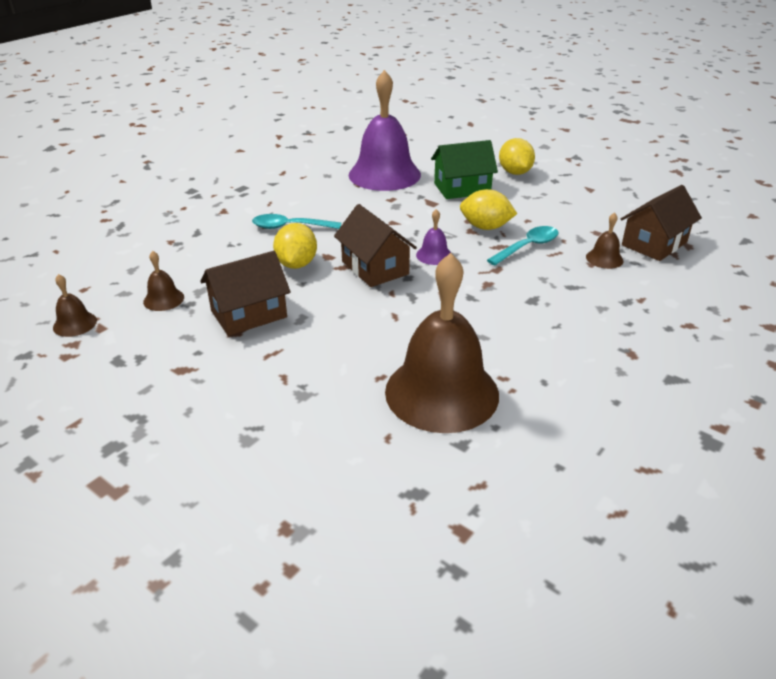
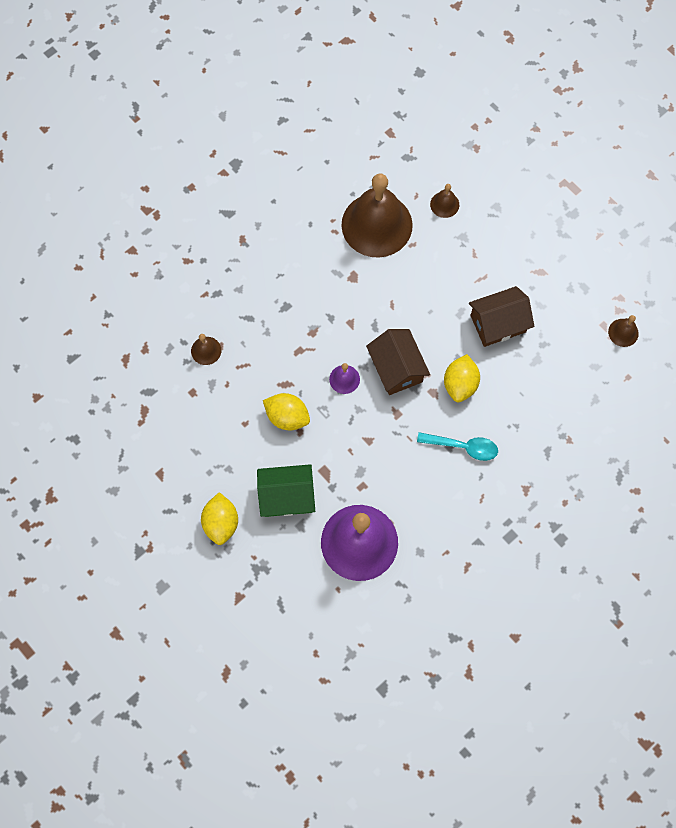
camera: 170 degrees left, 35 degrees up
(163, 299) = (563, 352): brown bell -> brown bell (444, 204)
(527, 247) = (262, 378): turquoise spoon -> none
(654, 244) = (153, 365): brown house -> none

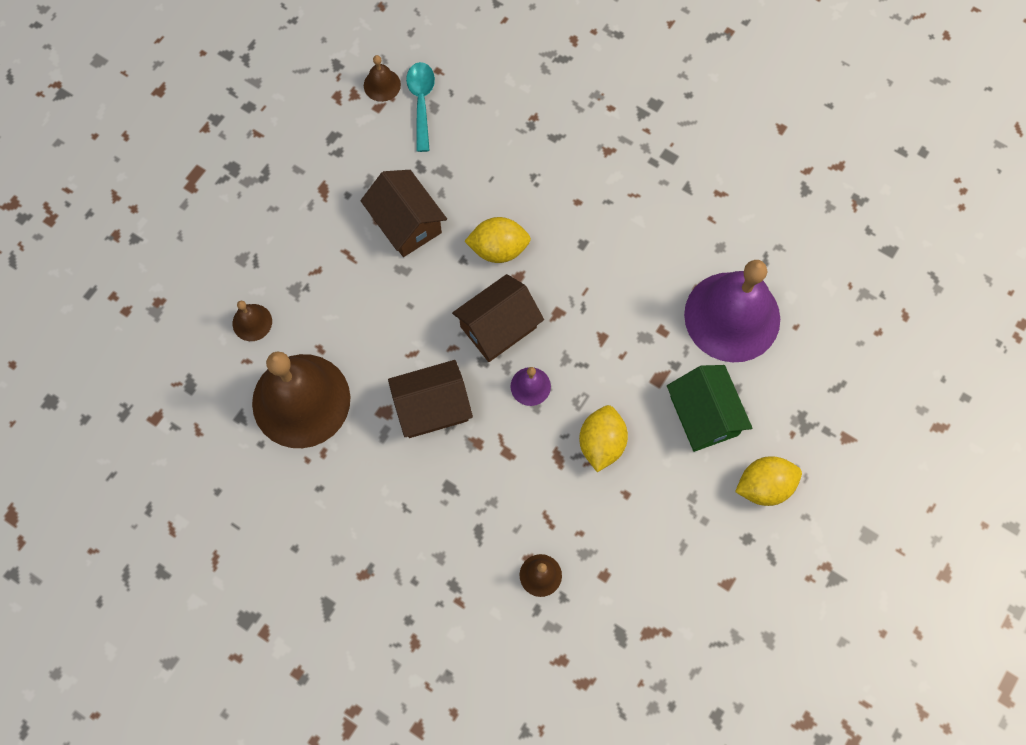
camera: 105 degrees left, 0 degrees up
(347, 308) = (432, 407): none -> brown house
(463, 447) = (577, 228): turquoise spoon -> turquoise spoon (421, 102)

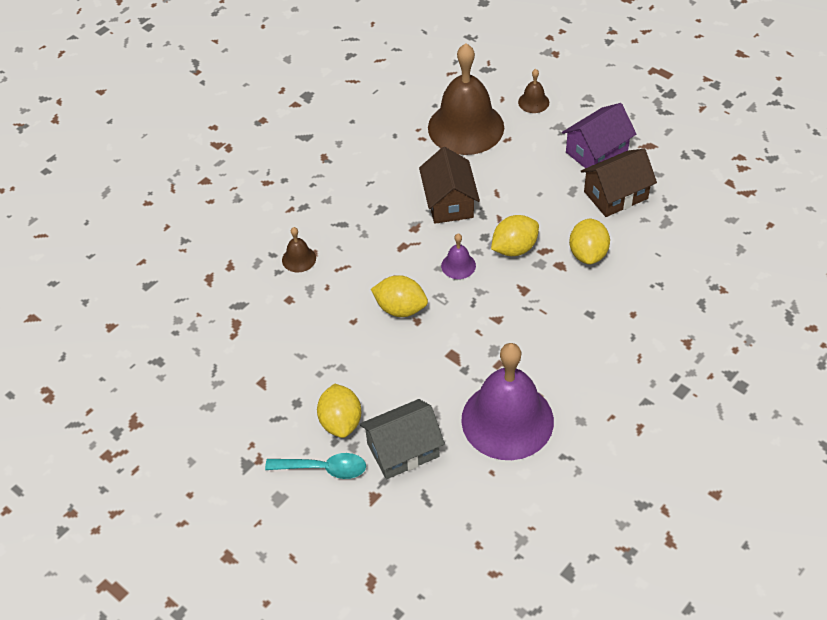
camera: 100 degrees right, 20 degrees down
(337, 246) = (596, 152): none -> purple house
(382, 85) = (752, 186): brown bell -> none
(421, 102) = (736, 211): turquoise spoon -> turquoise spoon (324, 468)
(498, 327) = (514, 248): brown house -> yellow lemon
(704, 415) = (413, 385): green house -> none
(787, 416) = (403, 450): none -> grey house

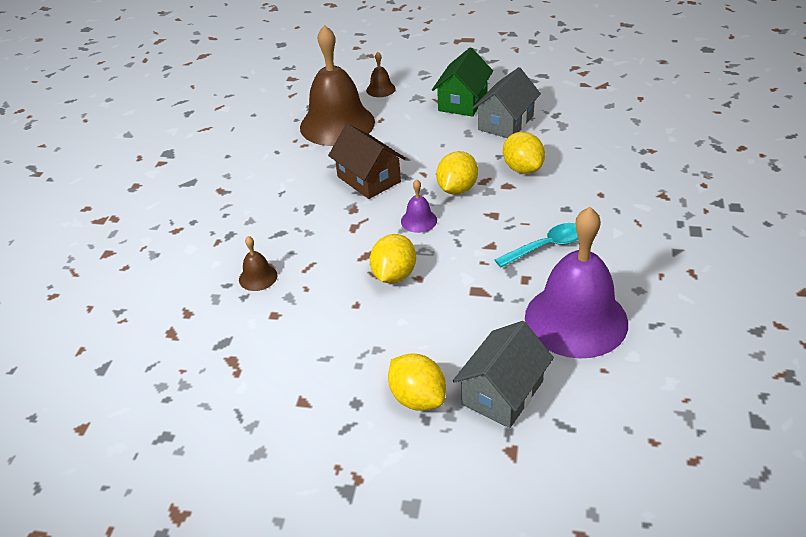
camera: 30 degrees left, 10 degrees down
(324, 468) = (436, 451): turquoise spoon -> turquoise spoon (546, 246)
(400, 308) = (394, 275): yellow lemon -> yellow lemon turned 60 degrees counterclockwise
(596, 152) = (463, 102): purple house -> green house
(615, 195) = (506, 123): brown house -> grey house

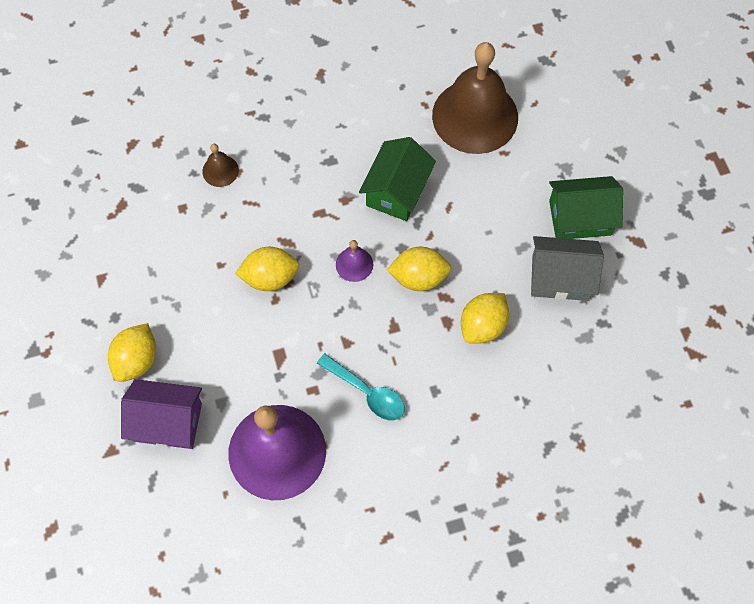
camera: 60 degrees right, 25 degrees up
(369, 179) = (397, 191): brown house -> green house
(380, 89) = (562, 125): brown bell -> none
(502, 393) = (167, 422): grey house -> purple house

